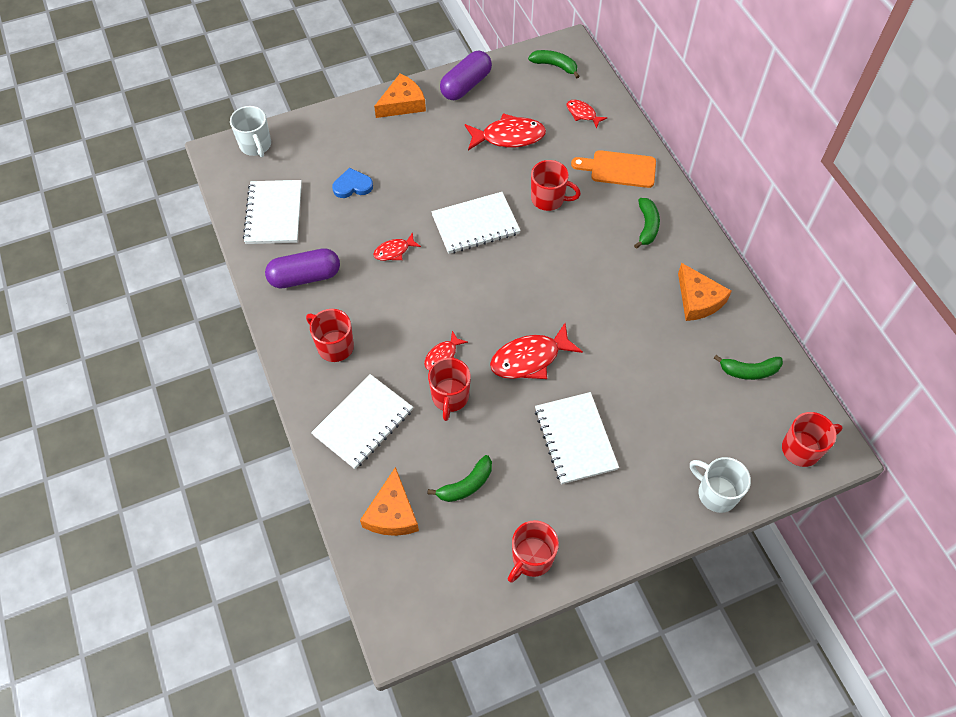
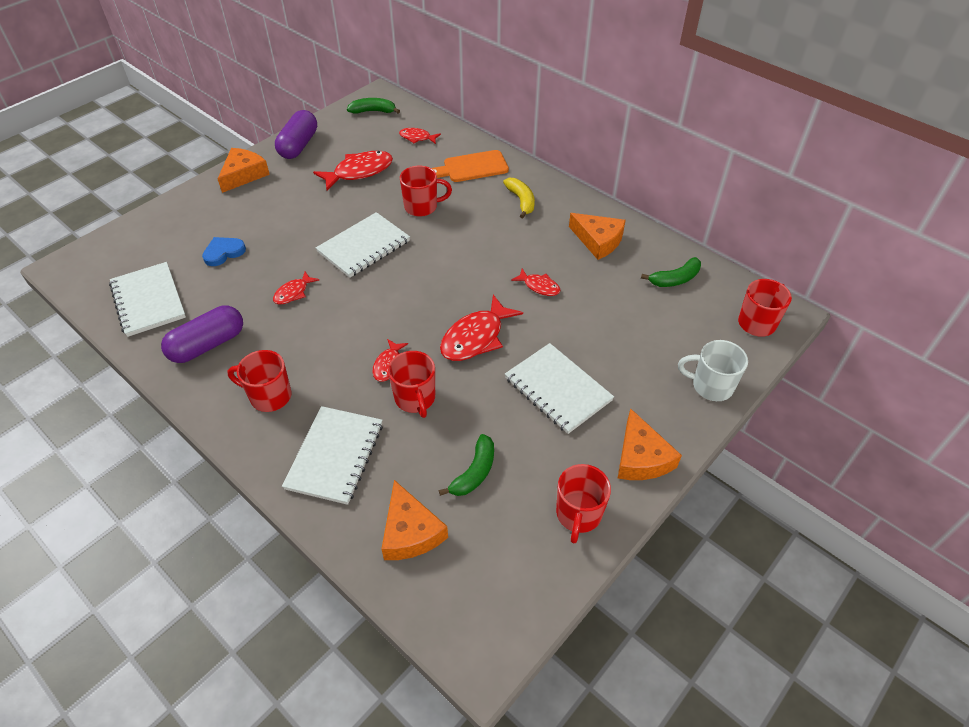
camera: 25 degrees left, 10 degrees down
(256, 145) = (103, 249): white mug -> none
(613, 532) = (641, 457): none -> orange cheese
(614, 328) = (539, 286): none -> red fish
(647, 226) = (521, 201): green banana -> yellow banana

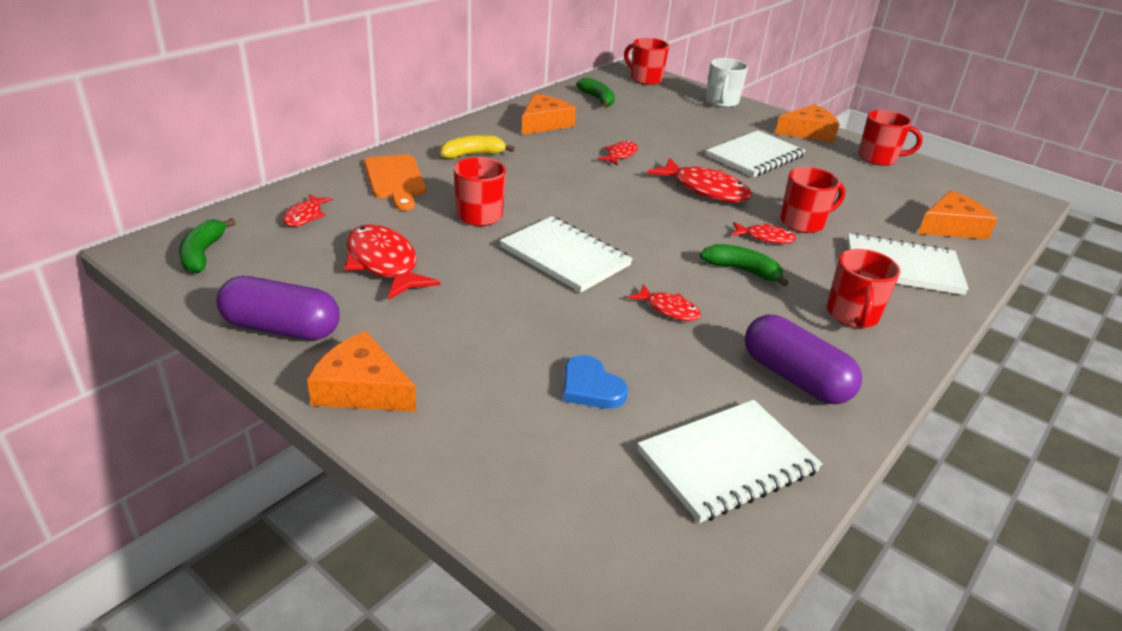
camera: 95 degrees left, 15 degrees down
(474, 472) = (869, 197): green banana -> green banana (742, 270)

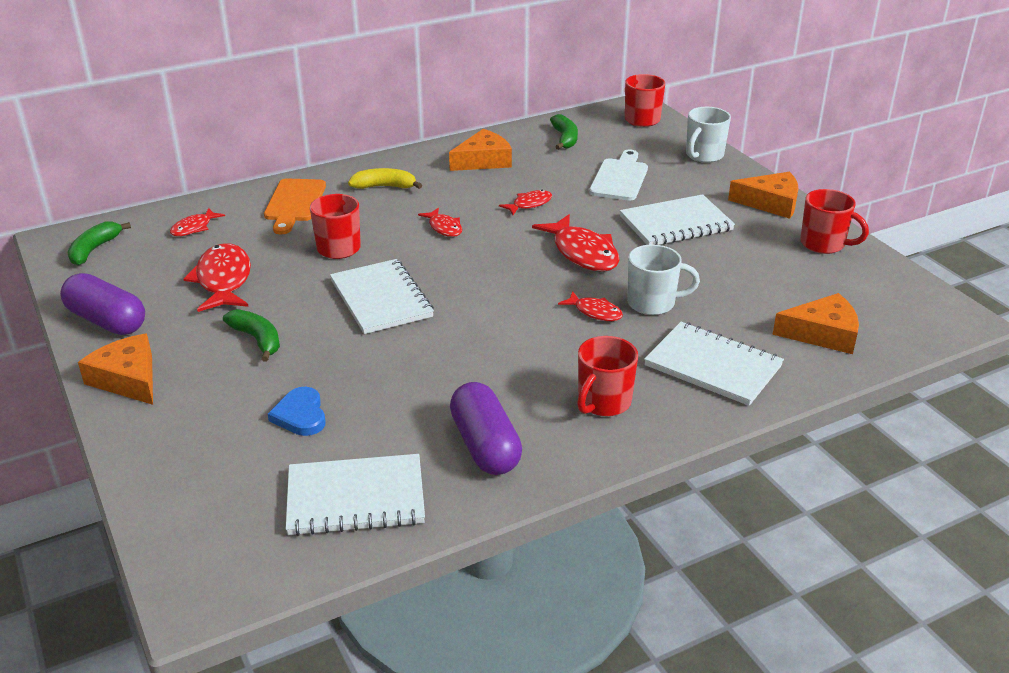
camera: 25 degrees right, 0 degrees up
(668, 309) = (430, 363): red fish -> red fish (444, 228)
(674, 126) = (620, 178): none -> white cutting board
(742, 270) = (537, 340): green banana -> green banana (257, 339)
(803, 223) = (652, 303): red mug -> white mug

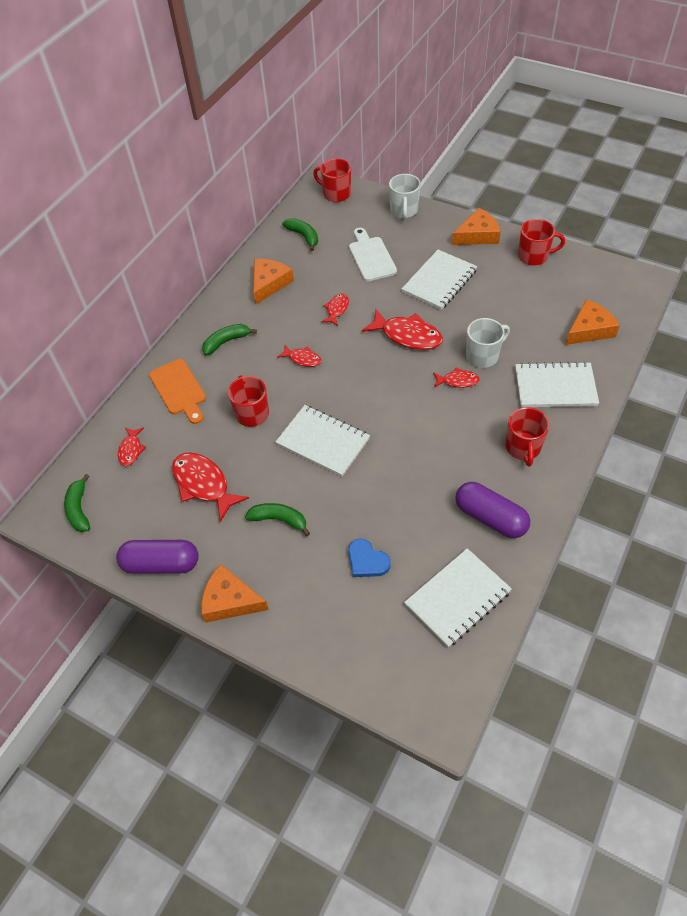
camera: 30 degrees left, 20 degrees up
(384, 186) = (226, 342): yellow banana -> green banana

